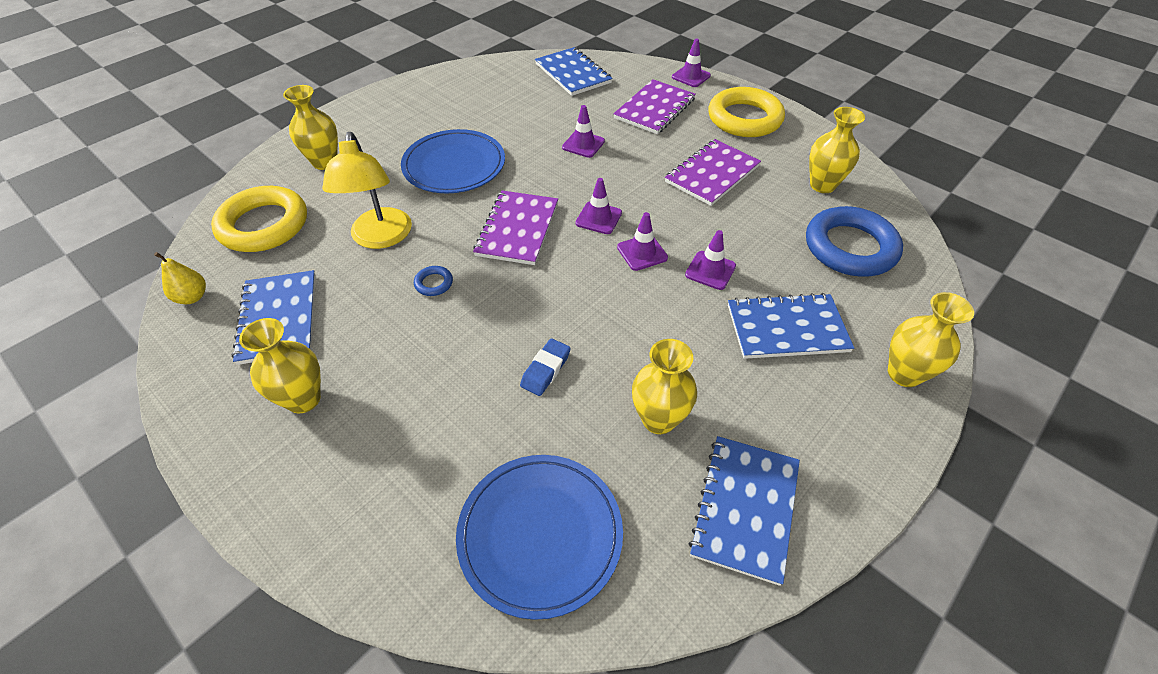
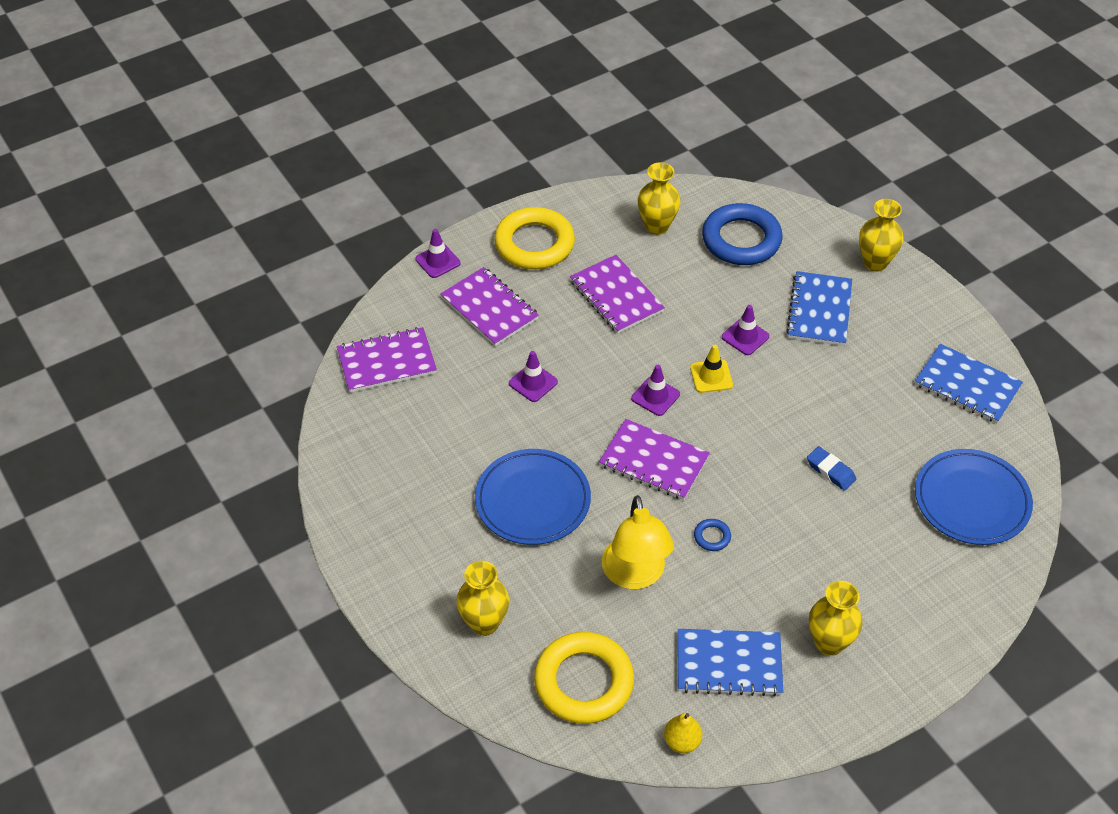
camera: 75 degrees left, 0 degrees up
(380, 238) = (635, 575): yellow lamp -> yellow lamp turned 75 degrees clockwise
(573, 73) = (387, 362): blue notebook -> purple notebook
(642, 252) = (711, 376): purple traffic cone -> yellow traffic cone
(658, 419) = (890, 412): yellow vase -> none

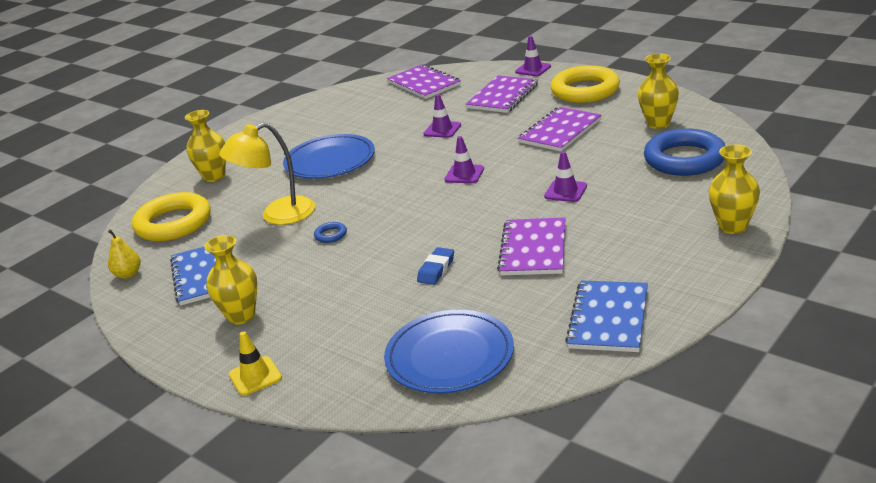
camera: 75 degrees right, 20 degrees down
(654, 461) = (395, 192): purple notebook -> purple notebook (533, 249)
(711, 376) = (505, 189): yellow traffic cone -> yellow traffic cone (255, 376)
(819, 310) = (634, 215): blue notebook -> none

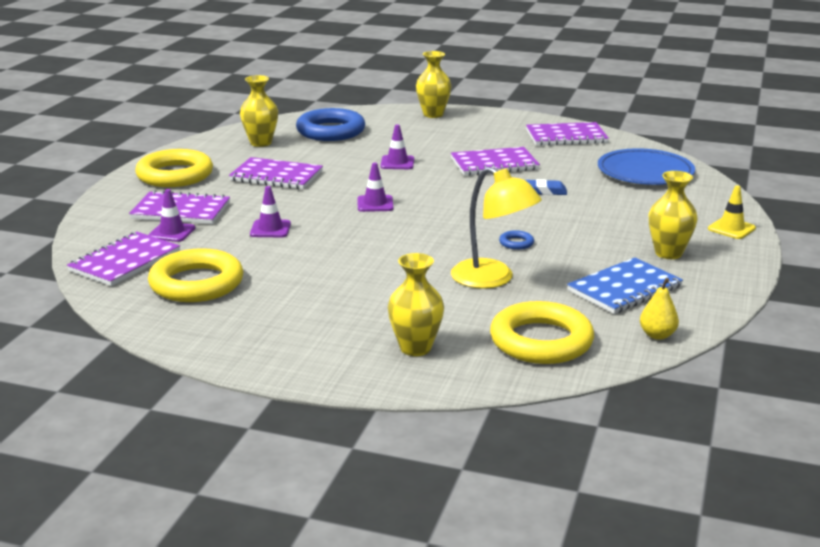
camera: 115 degrees left, 5 degrees down
(330, 161) = (357, 277): blue plate -> none
(370, 107) = (196, 283): none -> yellow ring
(533, 69) = (101, 205): purple traffic cone -> purple traffic cone (172, 232)
(609, 318) = (566, 136): blue notebook -> purple notebook

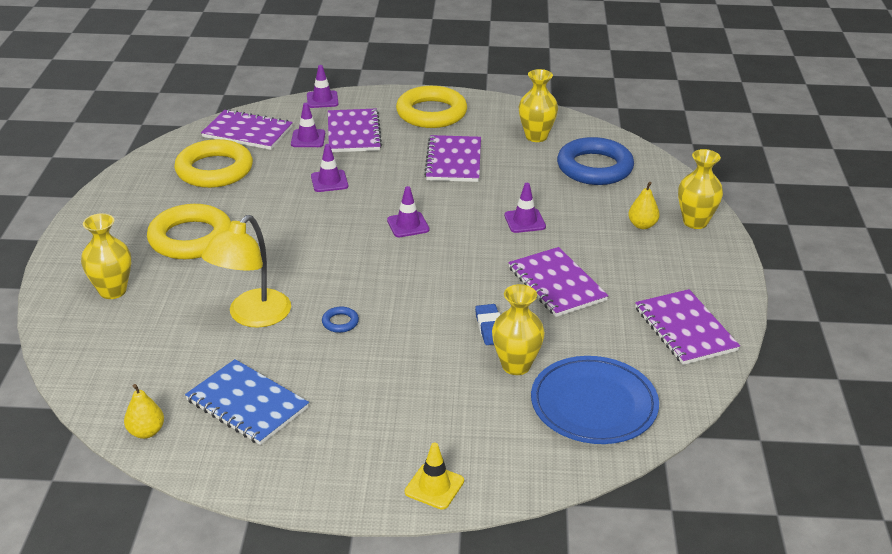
camera: 75 degrees right, 10 degrees up
(90, 219) = (322, 100): none -> purple traffic cone
(428, 129) = (642, 225): none -> yellow pear
(541, 341) = (129, 358): yellow ring -> yellow ring (191, 238)
(668, 253) = (344, 433): yellow vase -> yellow vase (516, 365)

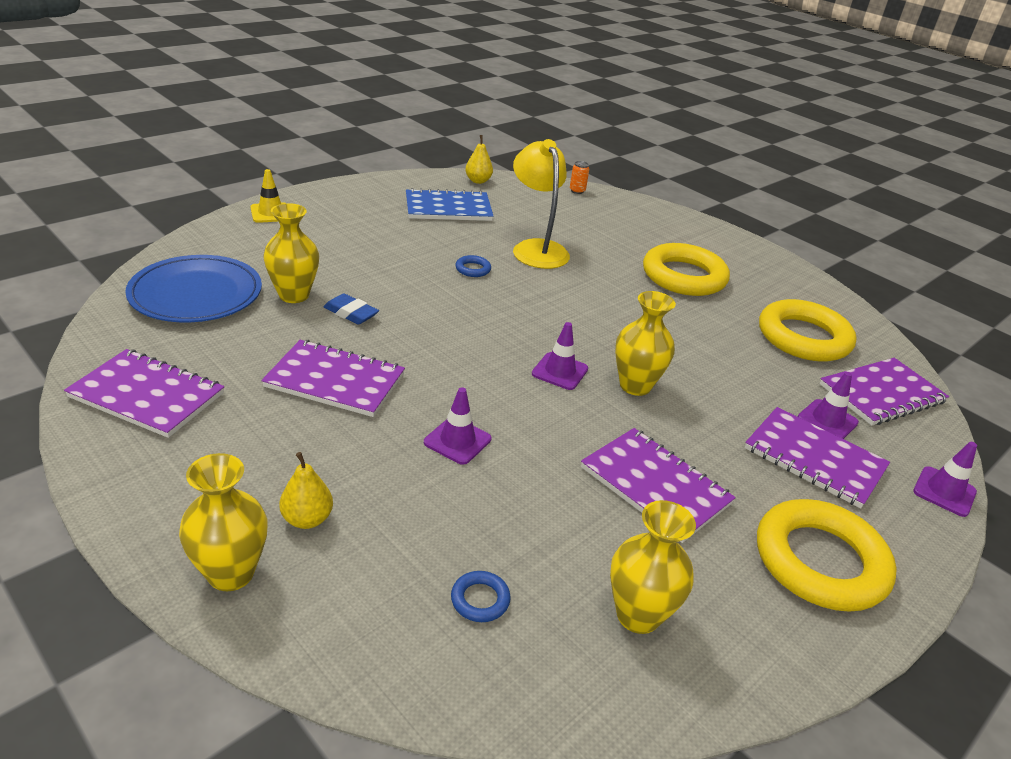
camera: 130 degrees right, 0 degrees up
(76, 364) = (577, 191): none -> orange can
(112, 291) = (646, 227): yellow vase -> yellow vase (635, 386)
(329, 181) = (706, 380): purple traffic cone -> none
(594, 167) = (480, 600): blue ring -> blue ring, size x0.40

